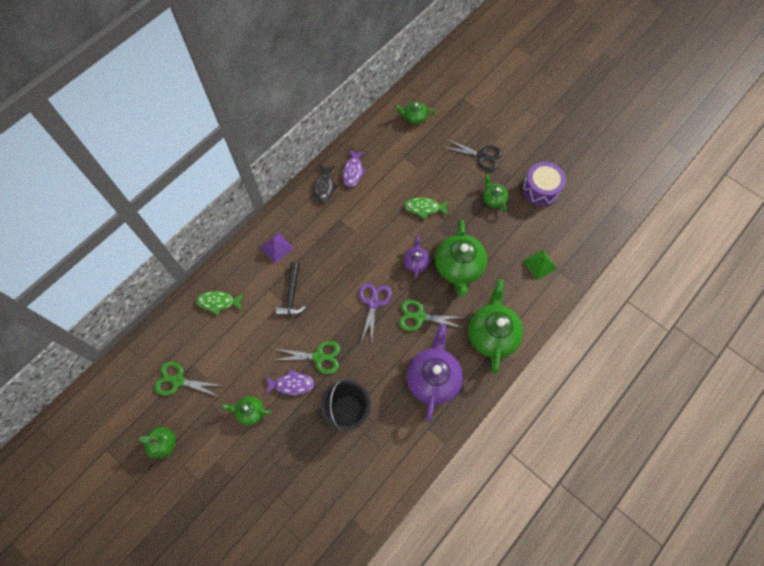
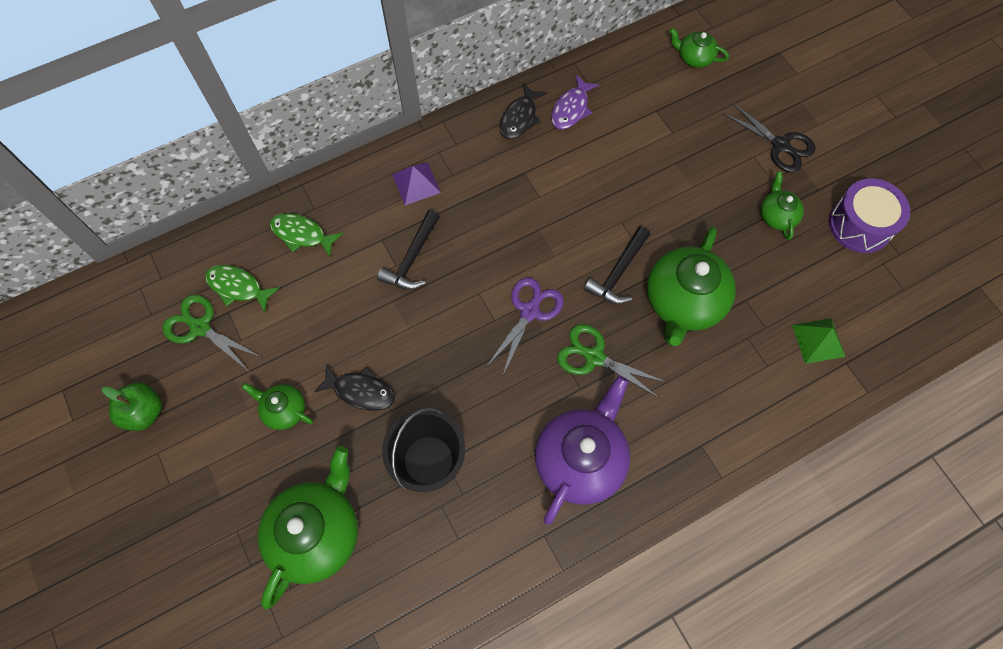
camera: 20 degrees right, 0 degrees up
(292, 384) = (360, 391): purple fish -> black fish
(319, 357) = (416, 364): green scissors -> none
(416, 262) = (618, 272): purple teapot -> black hammer
(424, 208) = (661, 196): green fish -> green fish (238, 287)
(492, 334) = (701, 424): green teapot -> green teapot (317, 532)

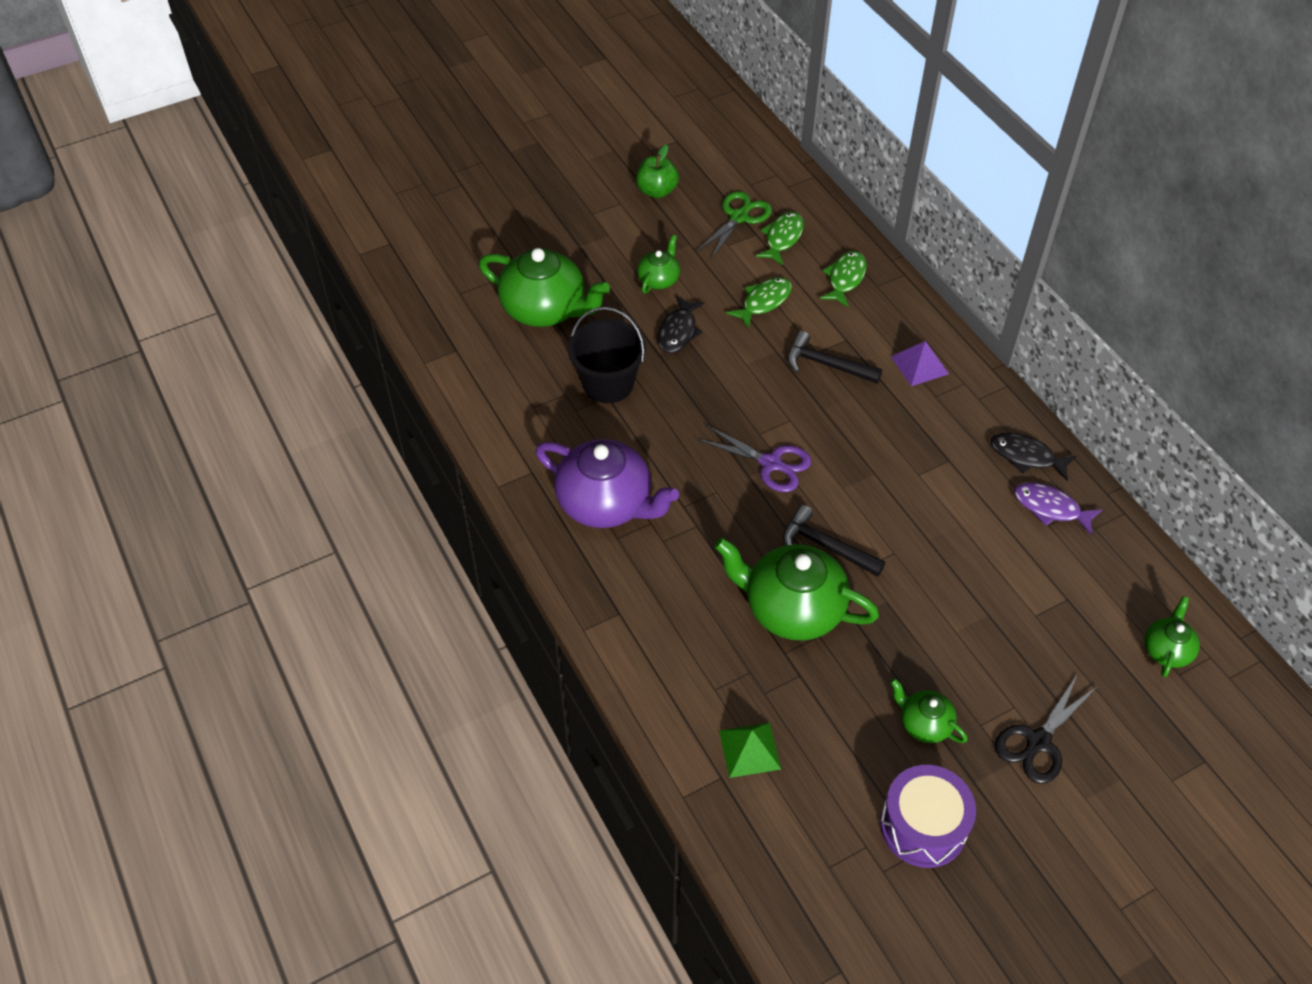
camera: 90 degrees right, 15 degrees down
(326, 309) = (763, 302): none -> green fish
(594, 357) = (720, 519): green scissors -> none
(776, 216) = (924, 724): green teapot -> green teapot turned 135 degrees counterclockwise

